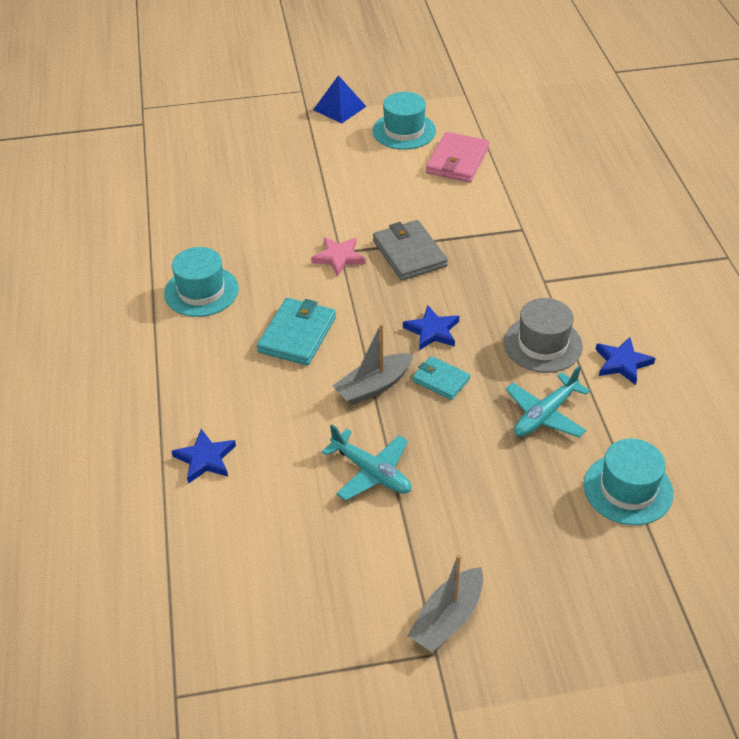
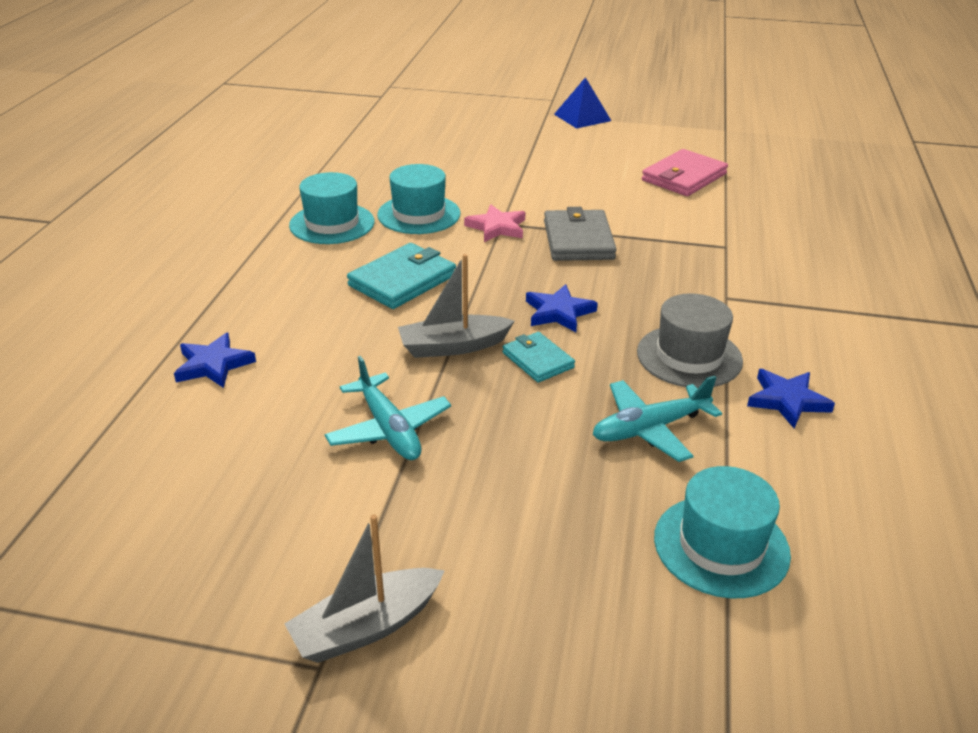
camera: 20 degrees right, 10 degrees down
(404, 131) = (639, 145): turquoise hat -> turquoise hat (419, 214)

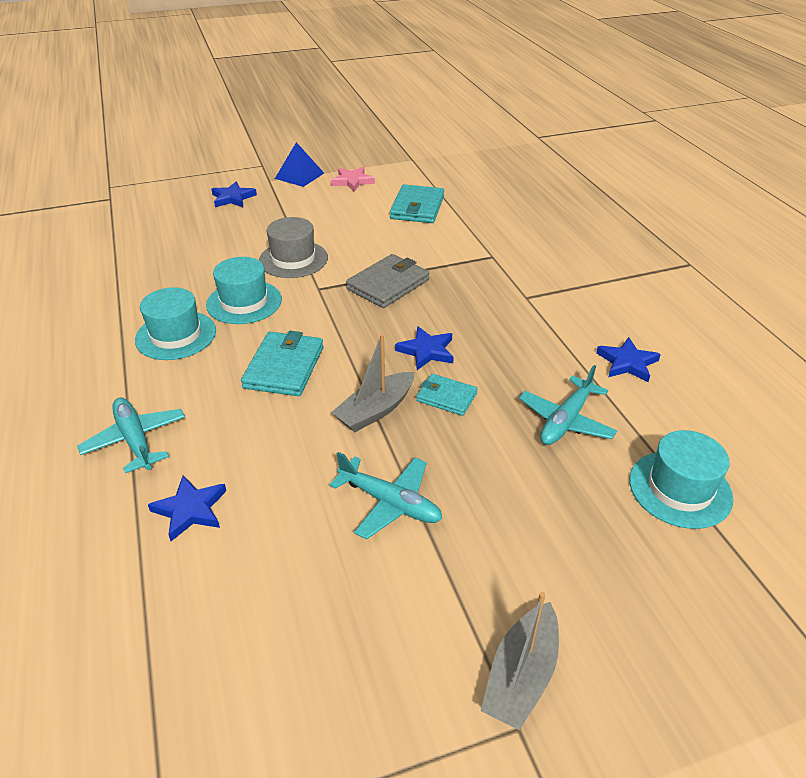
camera: 30 degrees left, 5 degrees up
(221, 295) = (135, 440): none -> turquoise plane
(495, 122) = (233, 198): none -> blue star
(497, 227) = (317, 293): pink star -> pink star (352, 181)
(578, 240) = (388, 284): grey wallet -> grey wallet turned 75 degrees clockwise
(684, 177) = (417, 207): pink wallet -> turquoise wallet
(689, 356) = (542, 353): grey hat -> grey hat (293, 259)

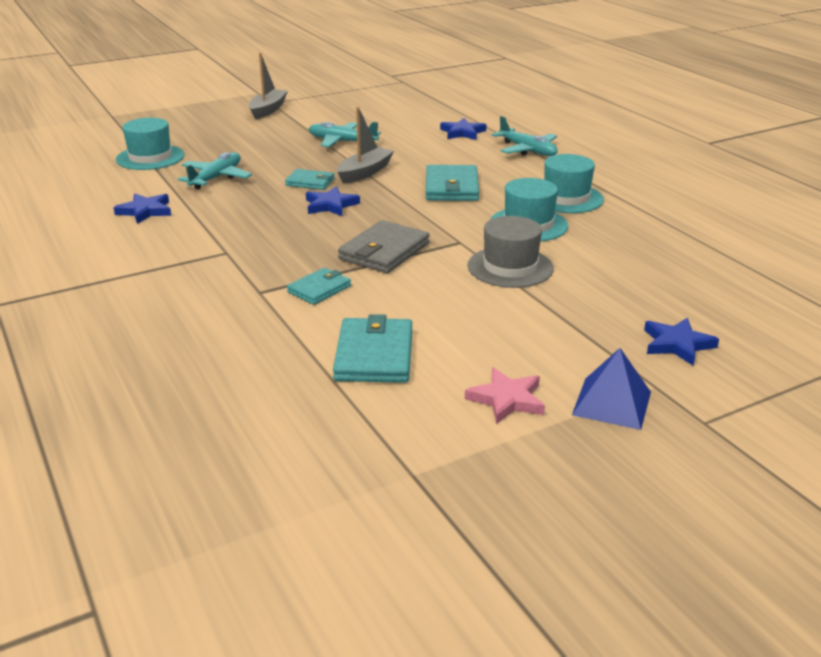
camera: 170 degrees right, 10 degrees down
(447, 254) = (319, 289): none -> turquoise wallet

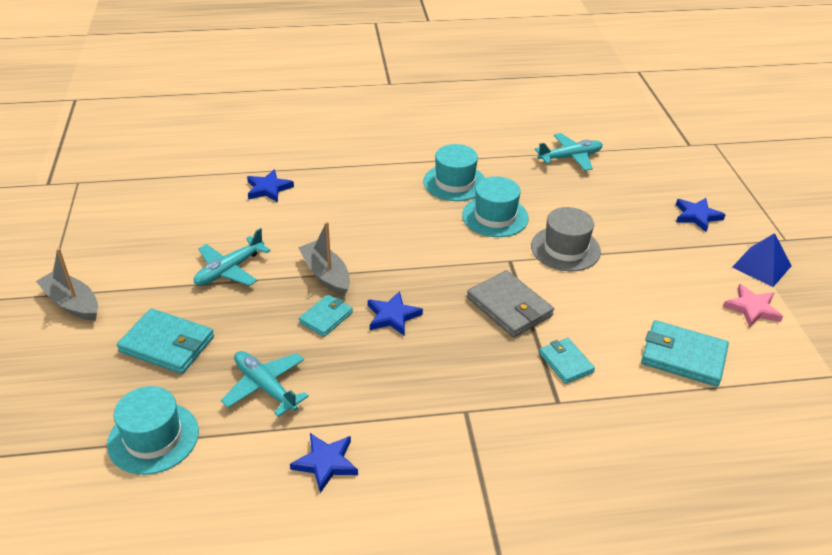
camera: 70 degrees left, 10 degrees up
(451, 187) = (396, 233): turquoise wallet -> turquoise wallet (167, 344)
(527, 150) = (341, 168): turquoise plane -> turquoise plane (570, 157)

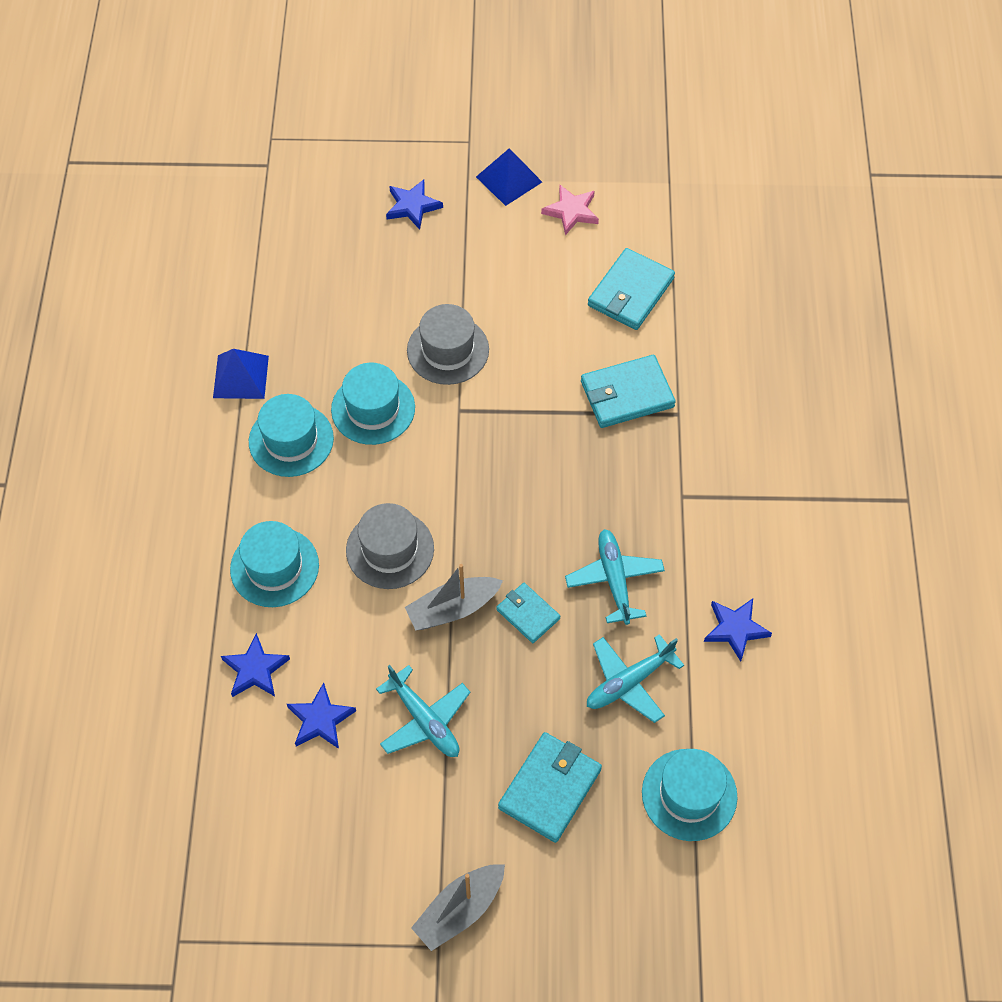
camera: 80 degrees left, 20 degrees up
(349, 187) = (274, 567): none -> turquoise hat
(373, 238) = (390, 549): none -> grey hat
(393, 316) = (536, 545): blue star -> blue star (320, 719)
(500, 155) = (240, 376): none -> blue pyramid
(509, 307) = (537, 427): grey wallet -> none
(566, 362) = (627, 394): turquoise wallet -> turquoise wallet, size x1.63
(570, 157) = (265, 298): turquoise plane -> turquoise plane (614, 579)

